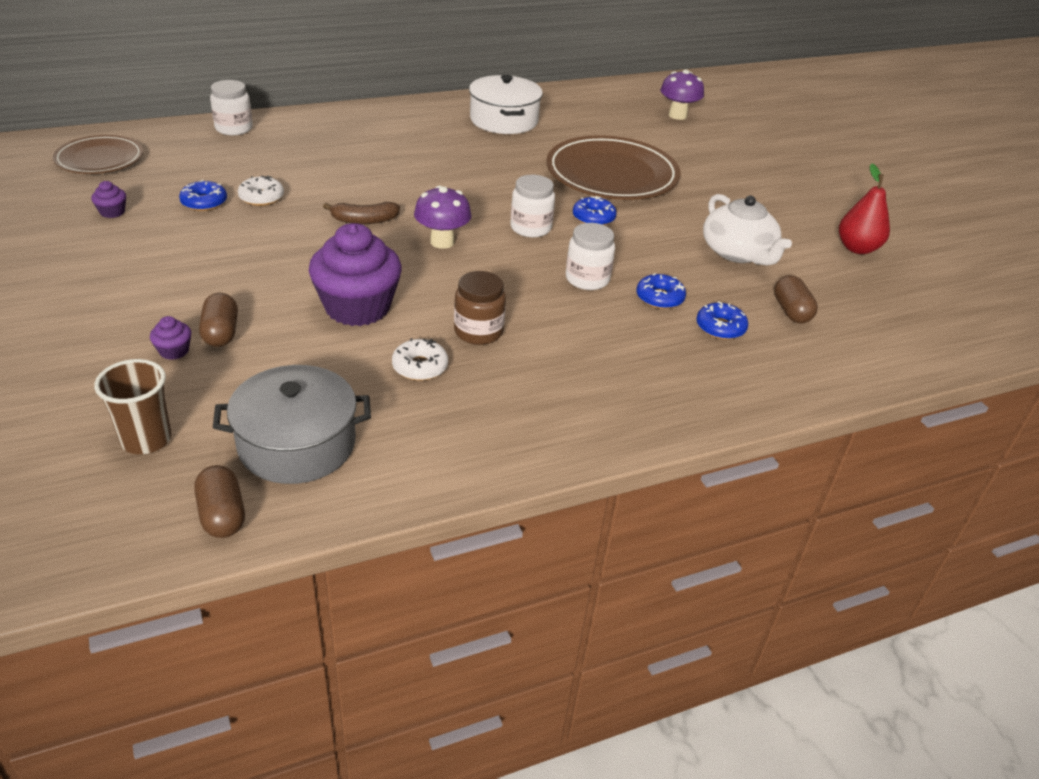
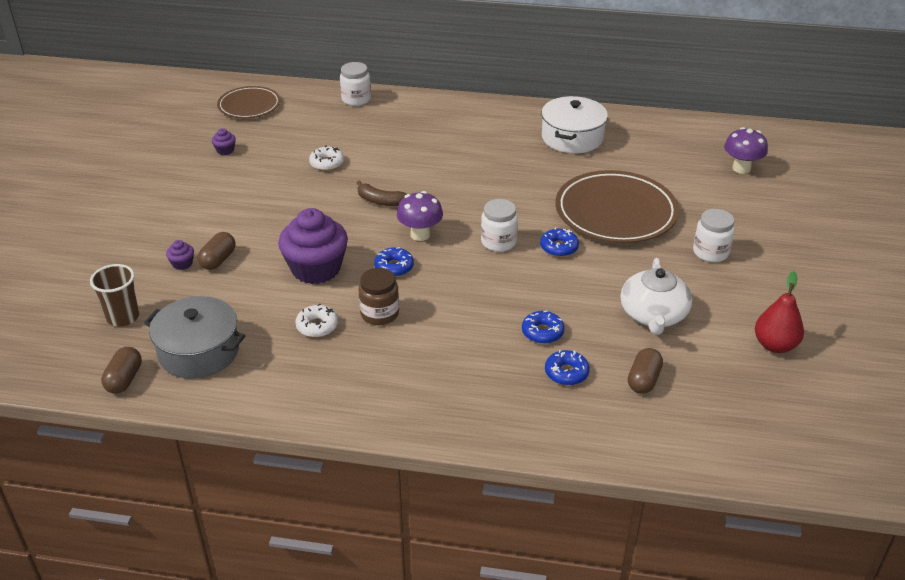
camera: 35 degrees right, 0 degrees up
(204, 202) = (286, 157): blue donut -> blue donut (394, 267)
(587, 279) = (500, 298): white jar -> white jar (710, 252)

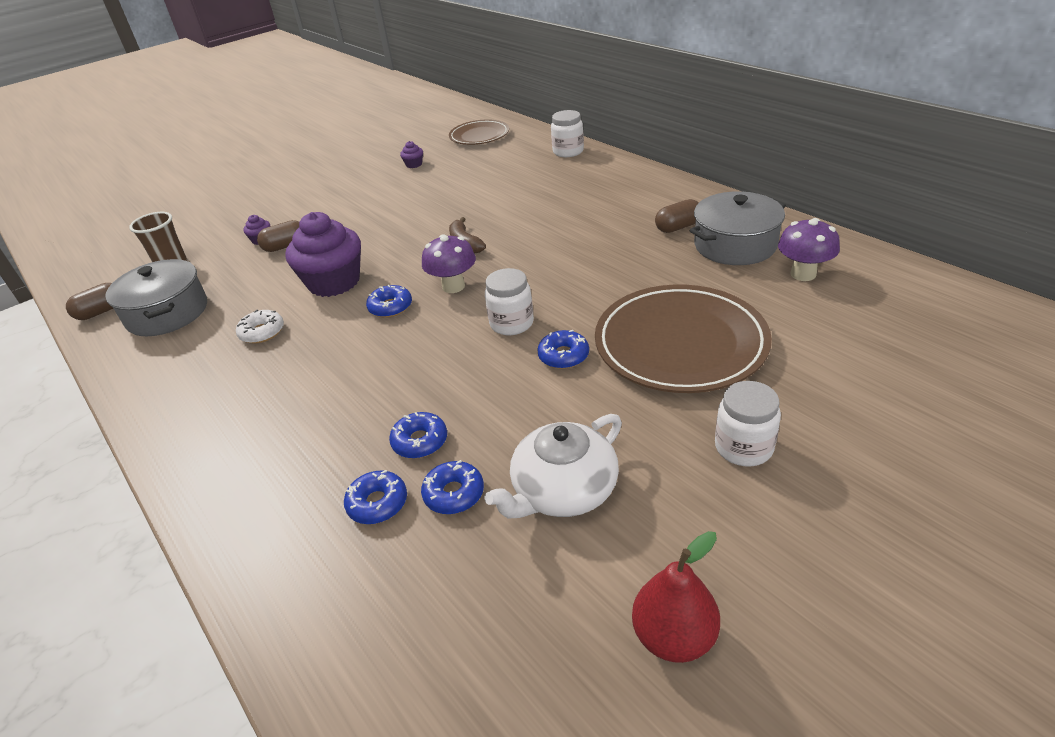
camera: 45 degrees right, 0 degrees up
(327, 163) = (470, 197): white donut -> none
(379, 314) = (318, 345): brown jar -> none
(572, 137) = (735, 245): white pot -> grey pot
(601, 346) = (454, 493): none -> blue donut
(643, 380) = (440, 568): brown capsule -> brown capsule (678, 227)
(741, 168) = (930, 356): purple mushroom -> purple mushroom (803, 274)

